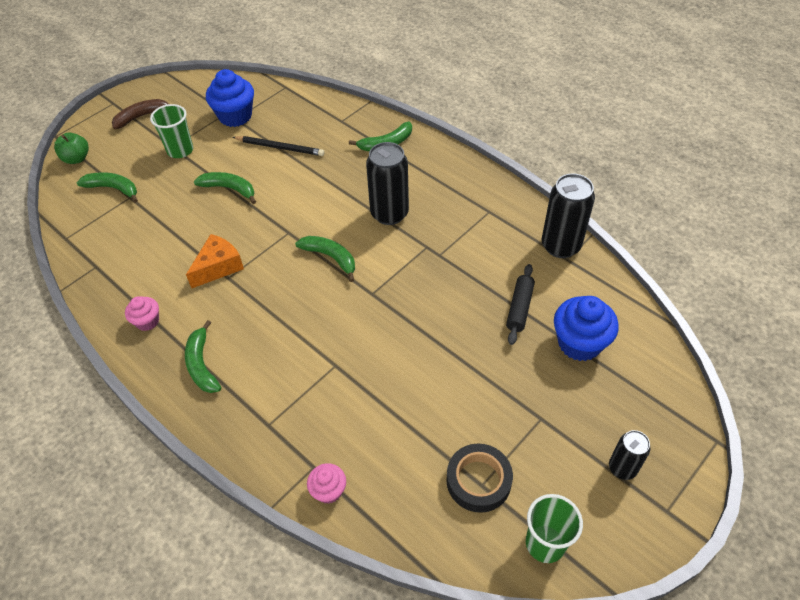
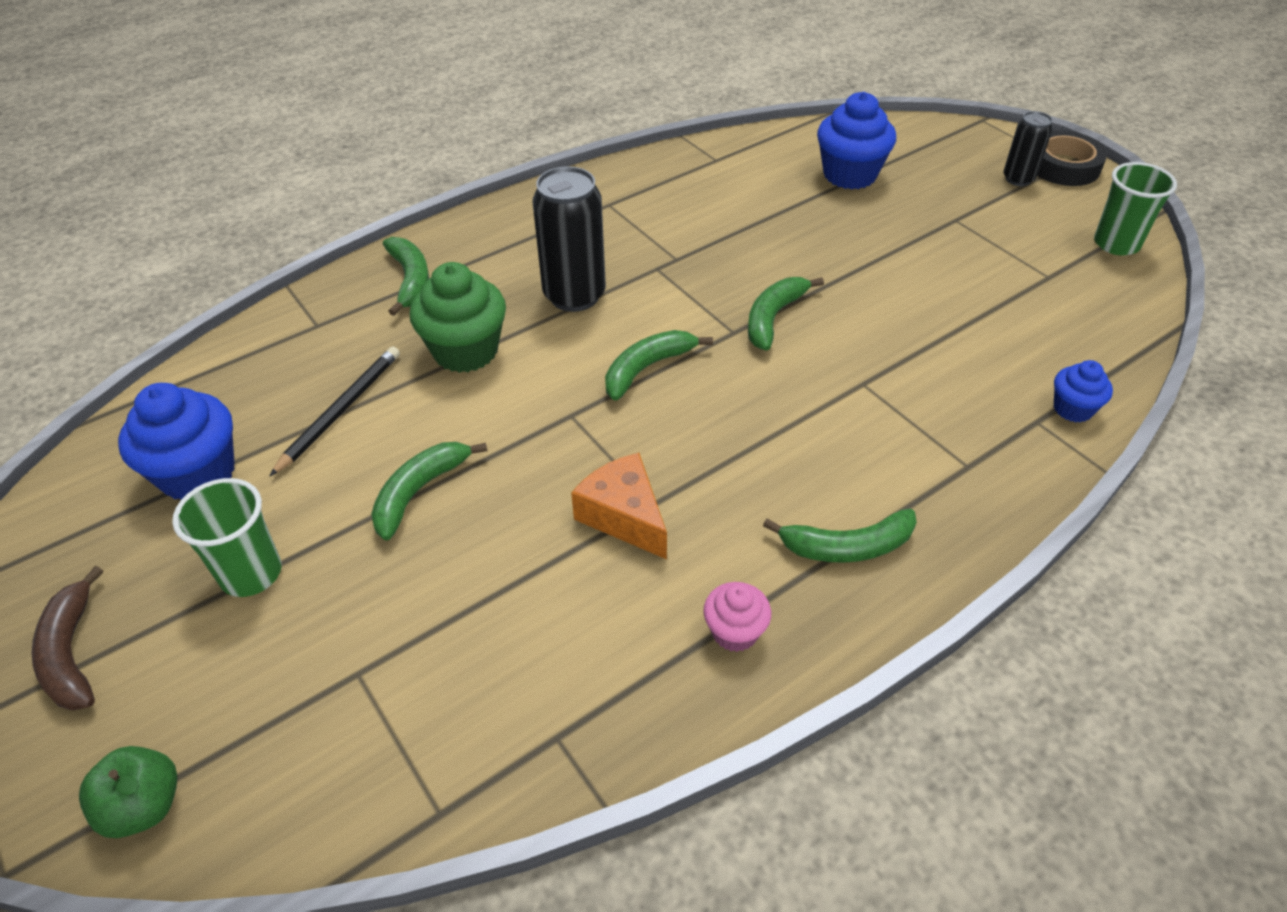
camera: 80 degrees left, 5 degrees down
(113, 188) = (310, 709): green banana -> green banana (773, 318)
(328, 491) = (1072, 409): pink cupcake -> blue cupcake
(331, 180) = (465, 351): none -> green cupcake
(478, 481) = (1043, 278): black tape -> black tape (1063, 166)
(519, 308) = (788, 207): black rolling pin -> none
(560, 246) = (692, 160): black can -> none

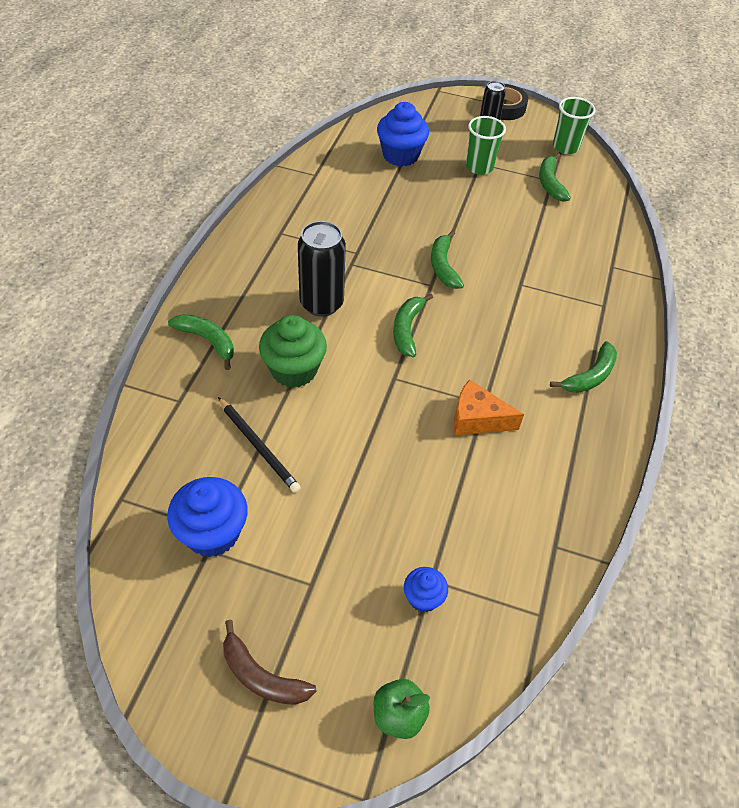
camera: 40 degrees left, 5 degrees up
(251, 573) = (315, 568): green cup -> green cup (479, 167)
(340, 410) = (258, 446): black pencil -> black pencil turned 150 degrees clockwise
(419, 492) = (358, 467): green banana -> green banana (550, 183)
(735, 632) = (581, 447): pink cupcake -> none
(1072, 409) = (621, 252): blue cupcake -> blue cupcake (423, 598)

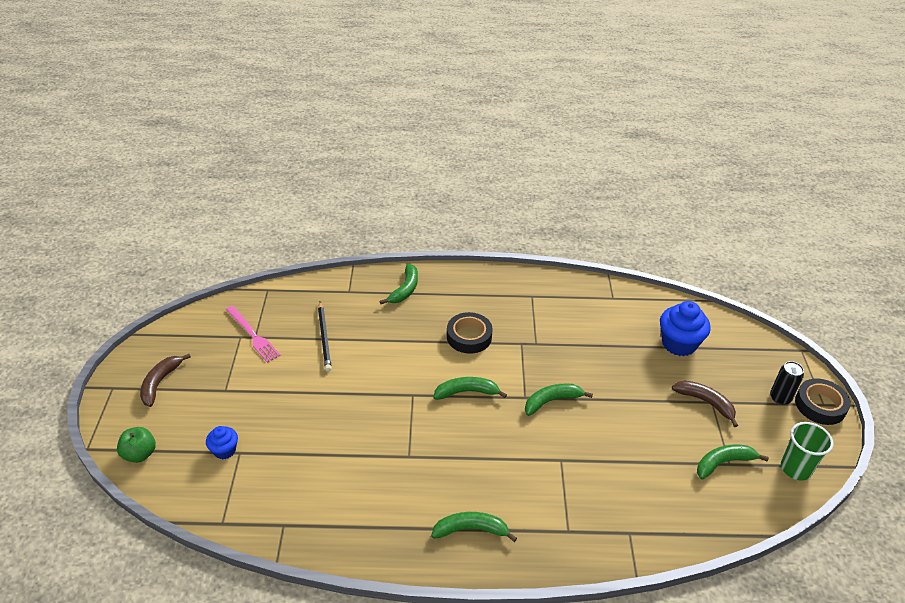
camera: 75 degrees right, 10 degrees down
(212, 533) = (252, 335): blue cupcake -> pink fork
(258, 446) = (324, 338): black pencil -> black pencil turned 45 degrees counterclockwise
(294, 370) = (397, 338): green cupcake -> none
(321, 303) = (469, 337): black can -> black tape
(477, 419) = (391, 454): orange cheese -> none
(479, 167) = (705, 402): green cup -> brown banana
(590, 376) = (470, 529): green banana -> green banana turned 150 degrees clockwise

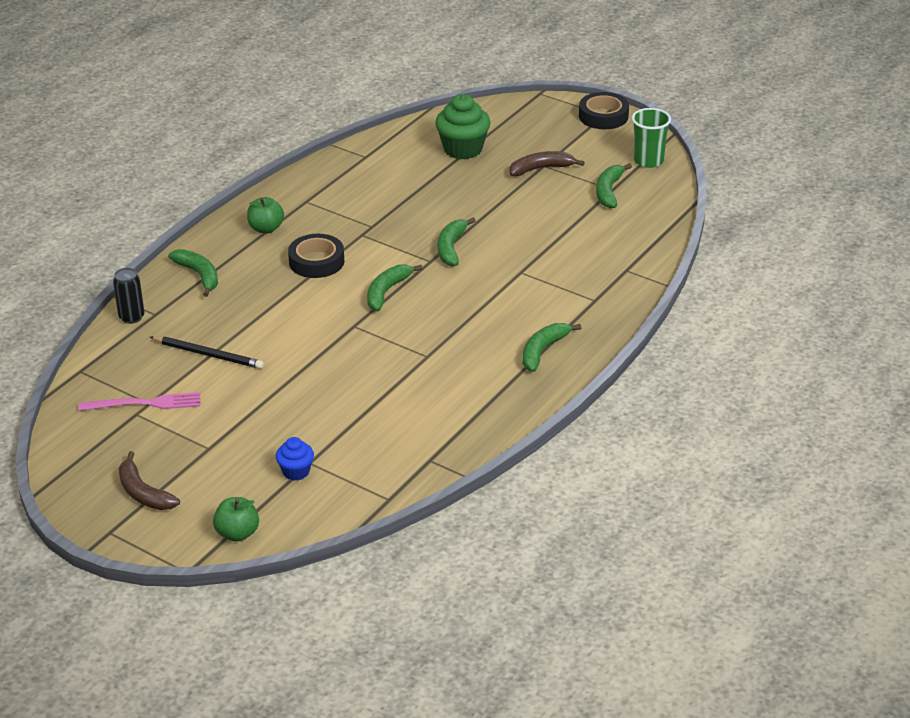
camera: 55 degrees left, 5 degrees down
(483, 293) = (266, 228): none -> green apple
(679, 344) = (463, 149): blue cupcake -> green cupcake
(780, 398) = (576, 130): black can -> black can (131, 317)

